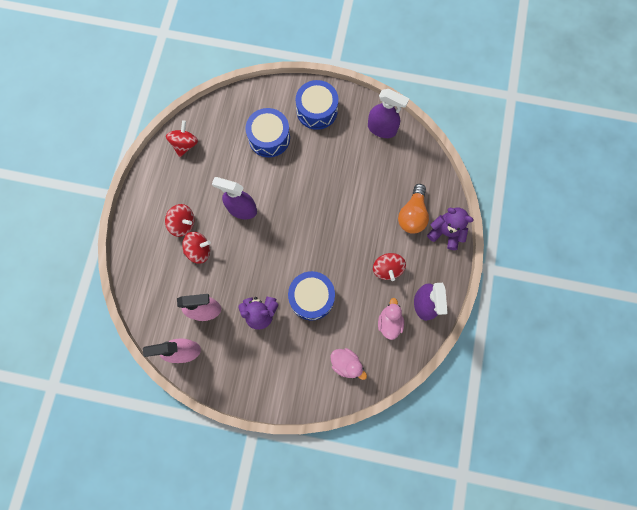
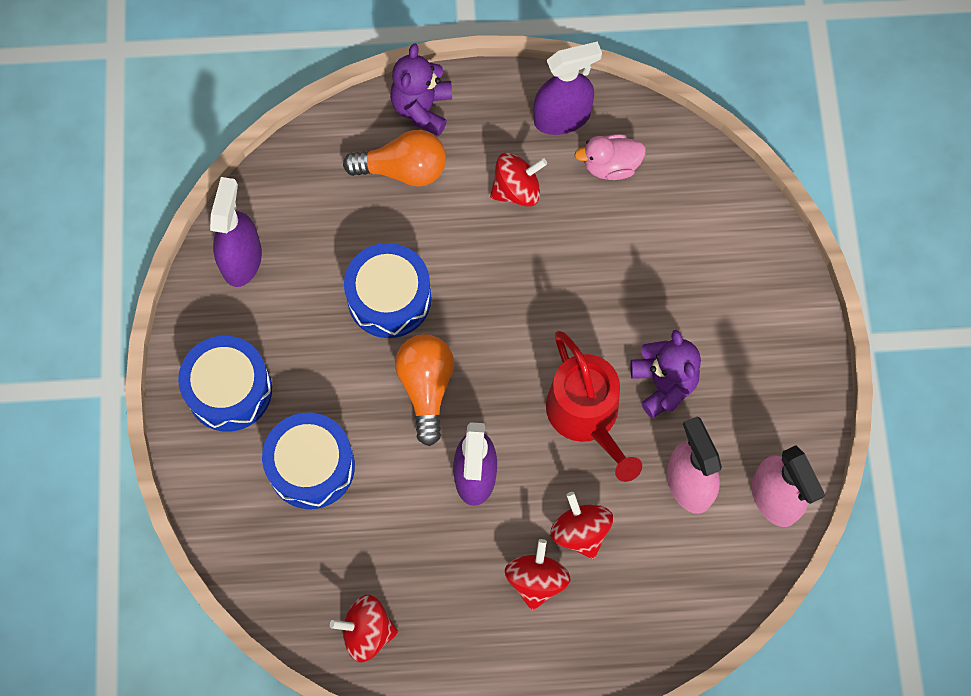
camera: 105 degrees left, 5 degrees down
(255, 270) = (586, 416): none -> red watering can
(292, 197) = (426, 387): none -> orange light bulb
(311, 297) = (607, 303): blue drum -> blue drum (389, 298)
(346, 364) = (704, 218): pink duck -> none

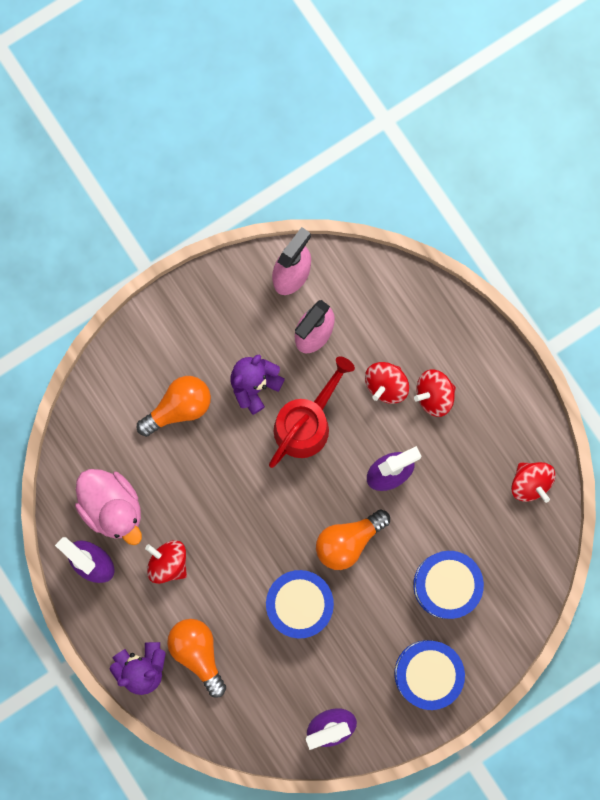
camera: 120 degrees left, 10 degrees up
(610, 166) = (113, 507): pink duck -> pink duck, size x1.57
(683, 290) = (179, 407): none -> orange light bulb

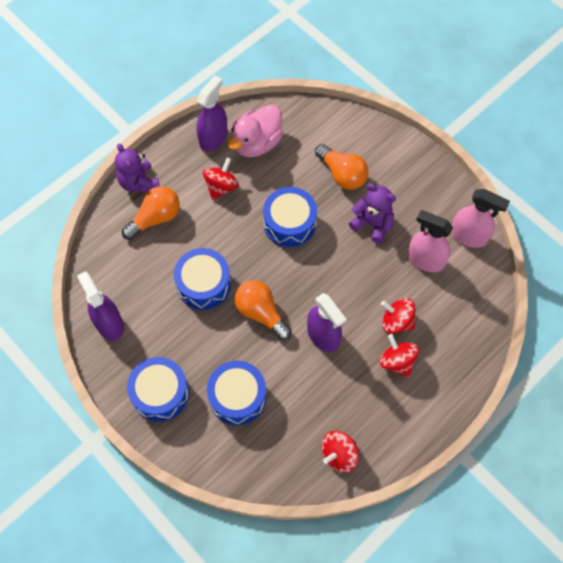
camera: 80 degrees right, 15 degrees down
(236, 486) = (289, 223): none -> blue drum
(306, 423) = (350, 266): red watering can -> none

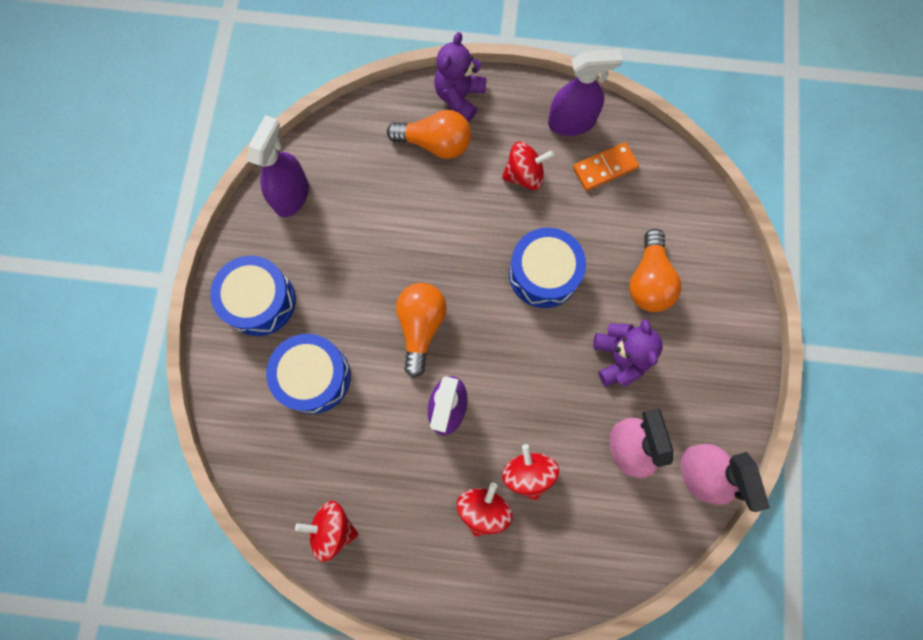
camera: 50 degrees right, 10 degrees up
(204, 284) = (404, 247): blue drum -> none
(257, 143) = (605, 168): pink duck -> orange domino

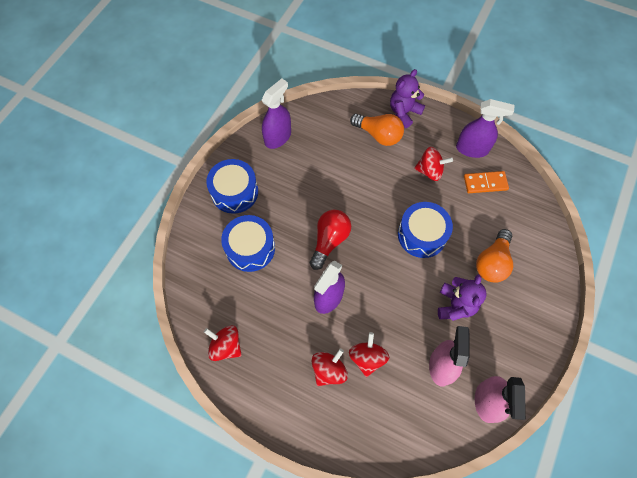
camera: 20 degrees right, 10 degrees down
(421, 326) = (329, 241): orange light bulb -> red light bulb

